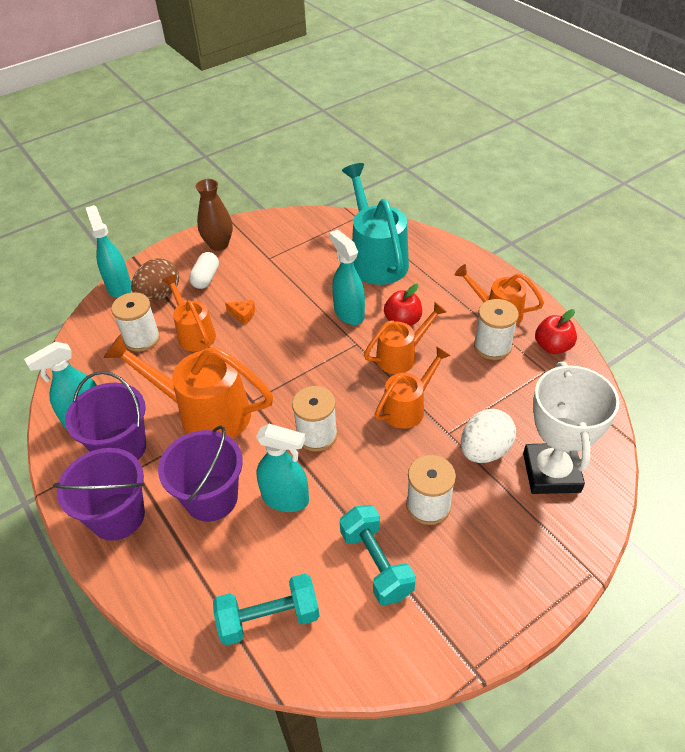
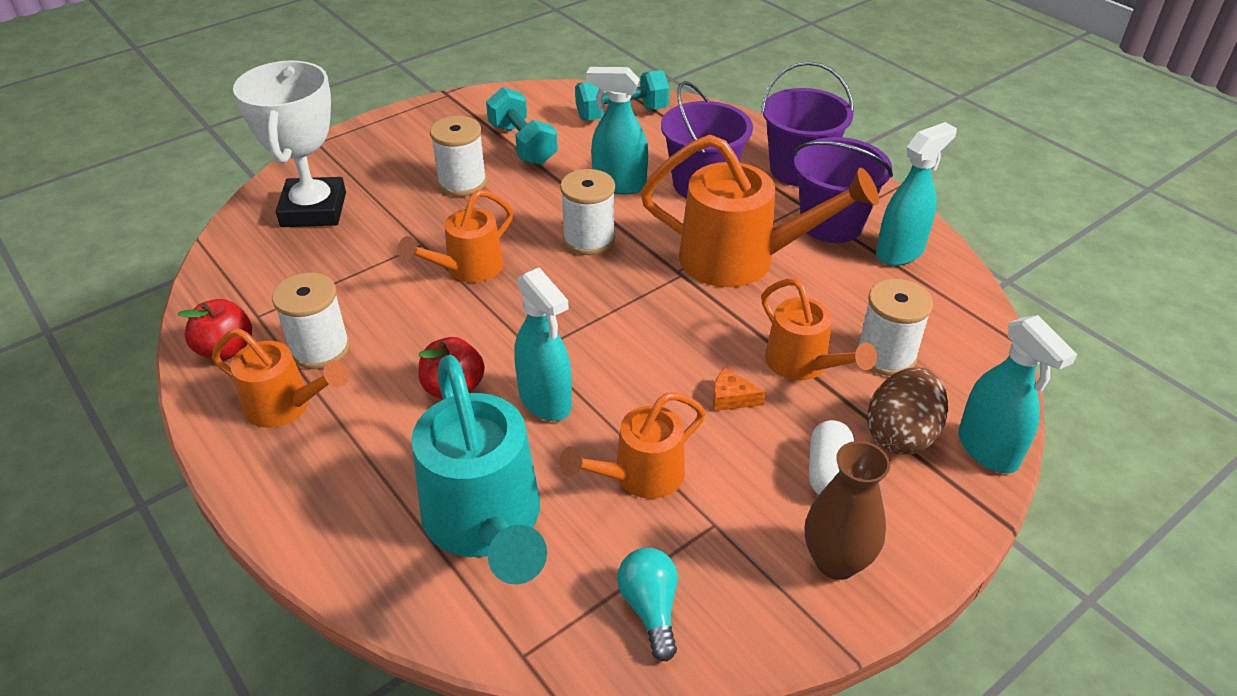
camera: 175 degrees right, 5 degrees down
(303, 230) = (650, 608): none -> turquoise light bulb
(401, 356) = (465, 333): orange watering can -> orange watering can (639, 476)
(484, 450) = (383, 227): white egg -> none

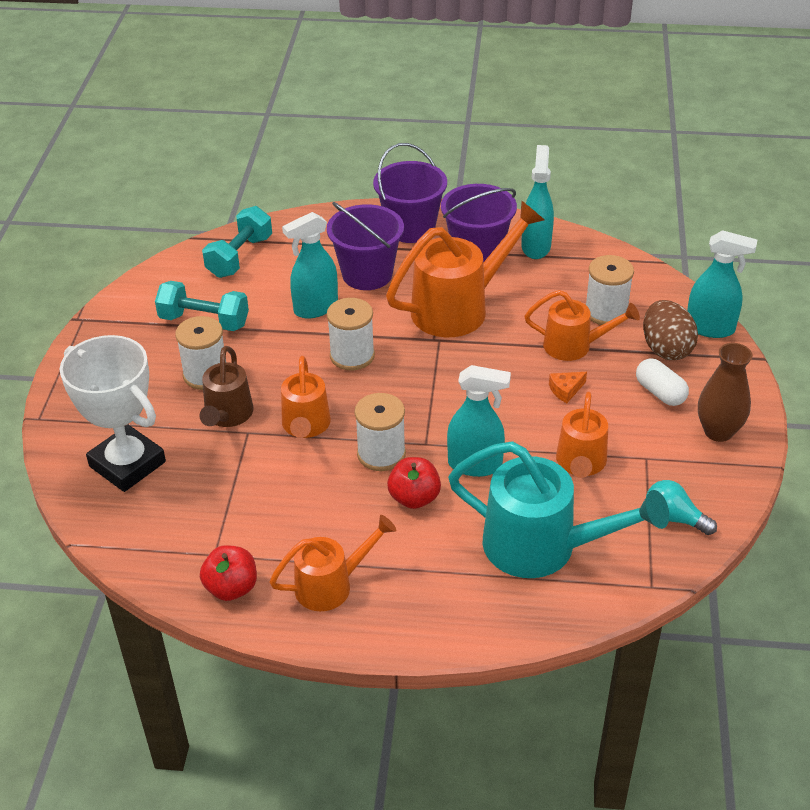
camera: 45 degrees left, 0 degrees up
(320, 349) = (294, 540): white spool -> white spool (381, 454)
(428, 222) = (227, 416): none -> brown watering can

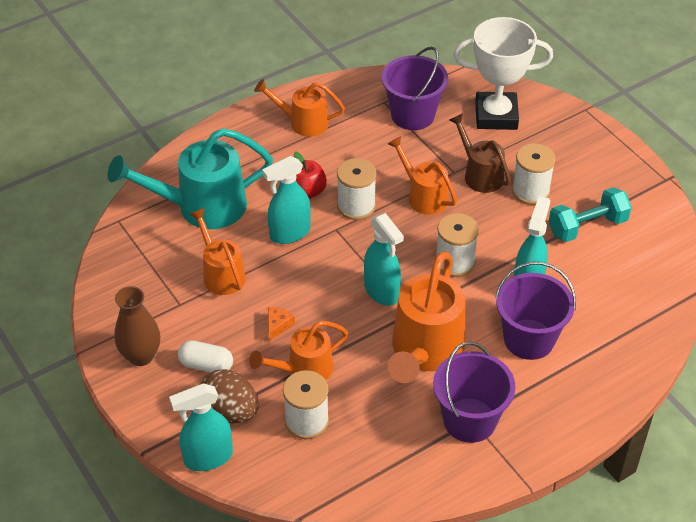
camera: 140 degrees right, 5 degrees up
(231, 588) = (354, 93): red apple -> none
(239, 257) = (642, 294): turquoise dumbbell -> none
(332, 585) = (303, 122): orange watering can -> orange watering can turned 75 degrees clockwise
(410, 228) = (552, 412): purple bucket -> purple bucket (412, 115)
(536, 246) = (428, 460): turquoise spray bottle -> turquoise spray bottle (381, 291)
(674, 518) = (131, 271): turquoise light bulb -> none

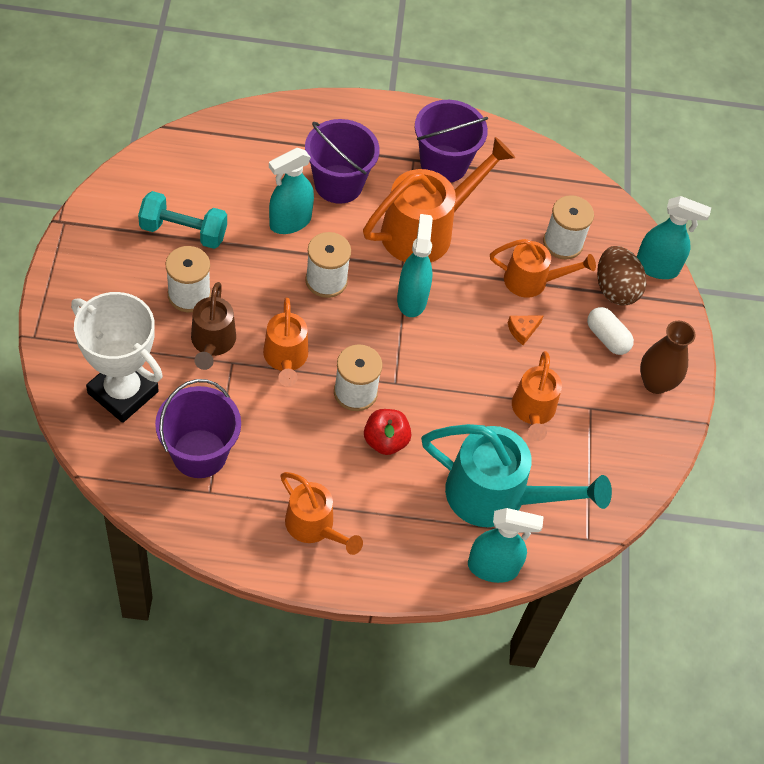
camera: 150 degrees left, 10 degrees up
(289, 233) = (440, 408): turquoise spray bottle -> turquoise spray bottle (493, 567)

